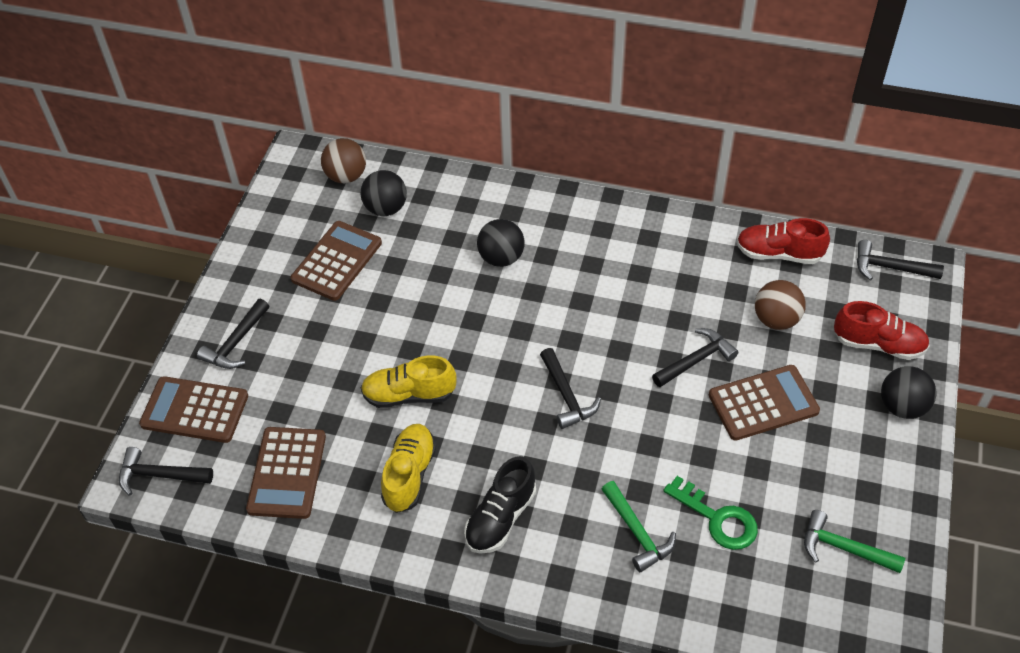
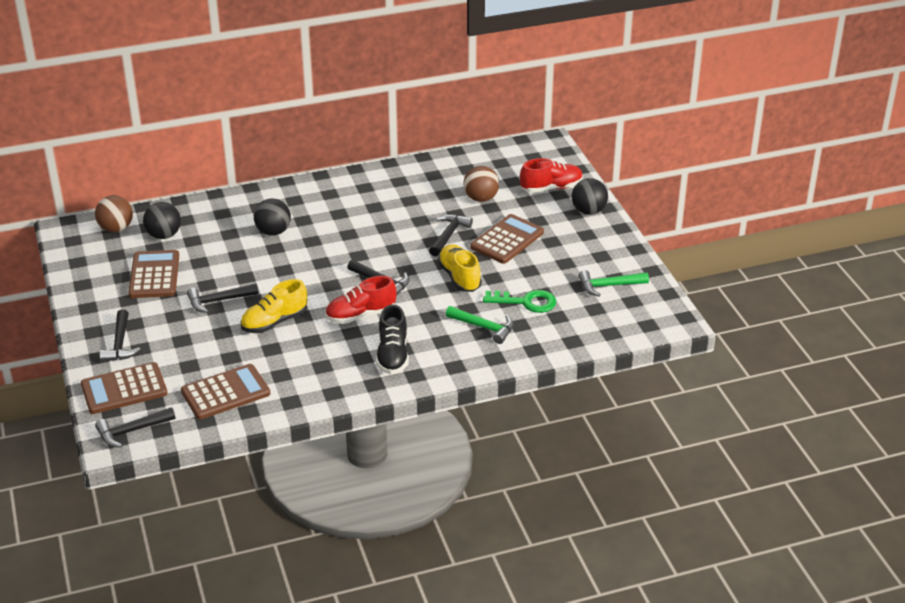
camera: 35 degrees left, 15 degrees down
(287, 473) = (225, 392): brown calculator -> brown calculator turned 90 degrees counterclockwise
(409, 475) = (313, 359): yellow shoe -> yellow shoe (459, 277)
(778, 254) = (455, 167): red shoe -> red shoe (360, 315)
(890, 268) = (528, 150): black hammer -> black hammer (218, 301)

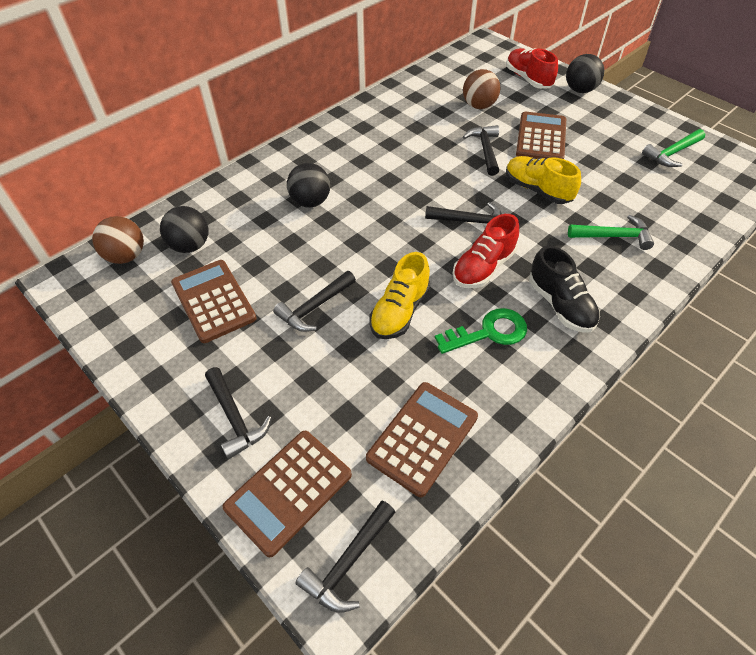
camera: 25 degrees left, 15 degrees up
(526, 302) = (622, 195): green key -> green key (488, 332)
(551, 188) = (528, 79): red shoe -> red shoe turned 75 degrees counterclockwise

